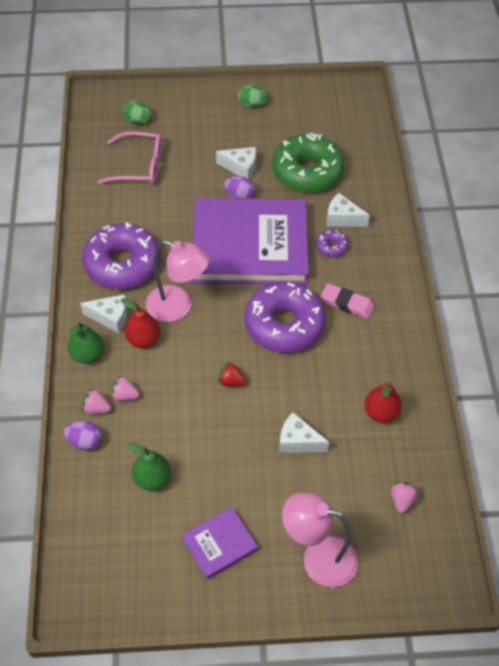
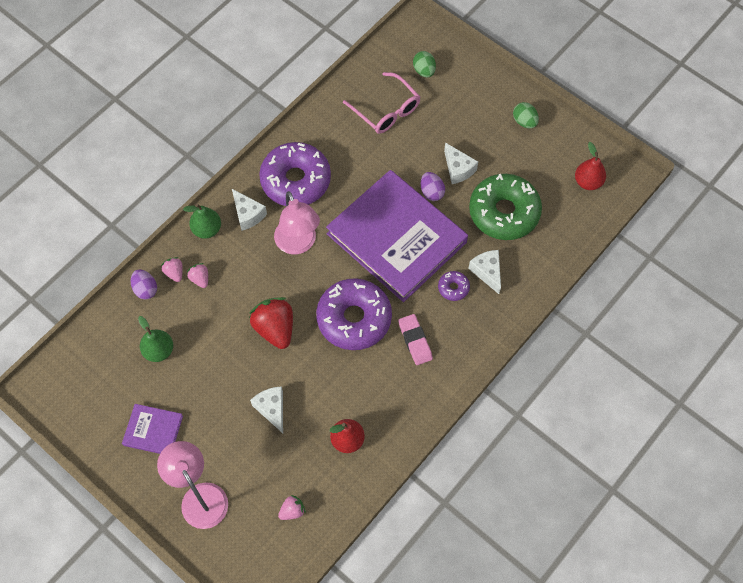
camera: 45 degrees right, 10 degrees up
(143, 339) = (251, 249): red pear -> red pear (588, 182)
(231, 381) = (275, 329): red strawberry -> red strawberry, size x2.01

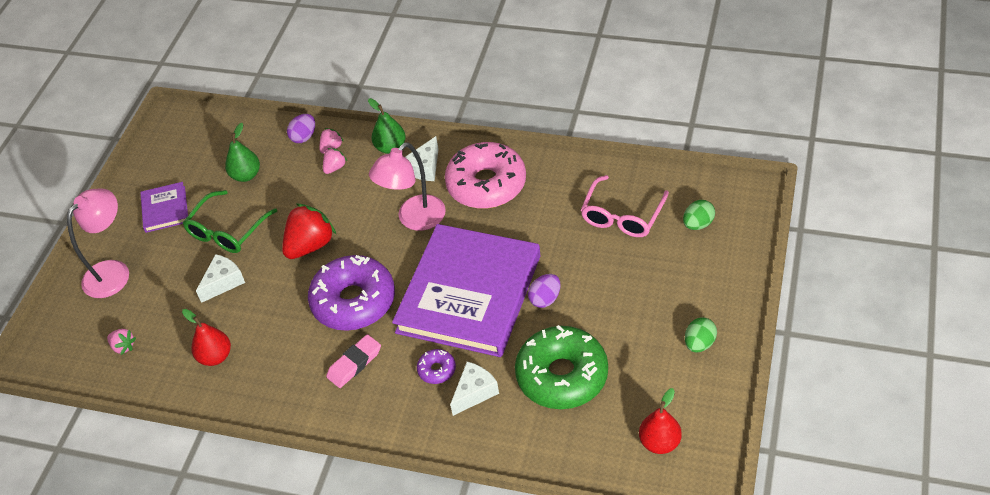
camera: 70 degrees right, 15 degrees down
(215, 387) = (227, 230): none -> green glasses
(296, 180) = (486, 184): purple donut -> pink donut
(458, 169) = (590, 309): white cheese -> none

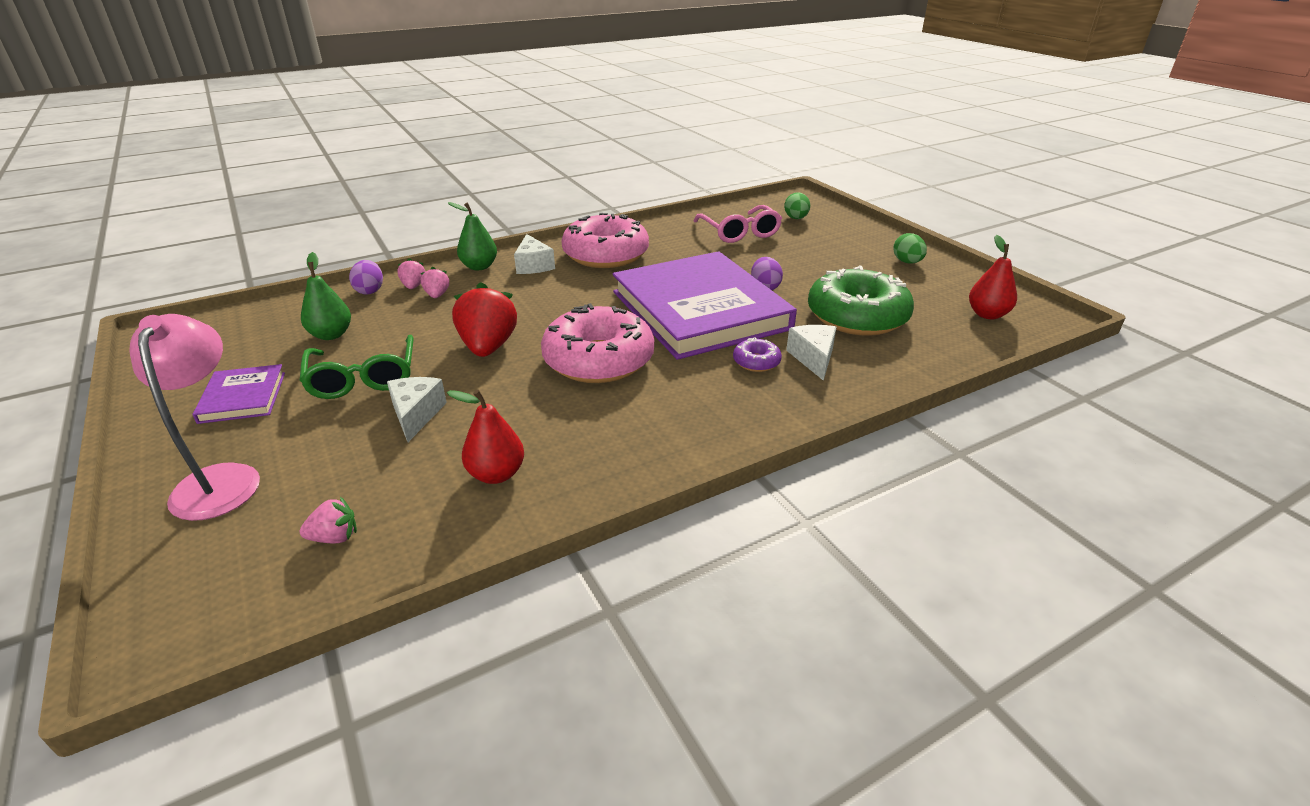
camera: 50 degrees left, 15 degrees down
(165, 209) = (243, 397): purple book -> purple book turned 45 degrees clockwise
(354, 301) = (598, 360): purple donut -> pink donut
(354, 363) = (672, 397): pink eraser -> none
(414, 219) = (573, 293): pink lamp -> none

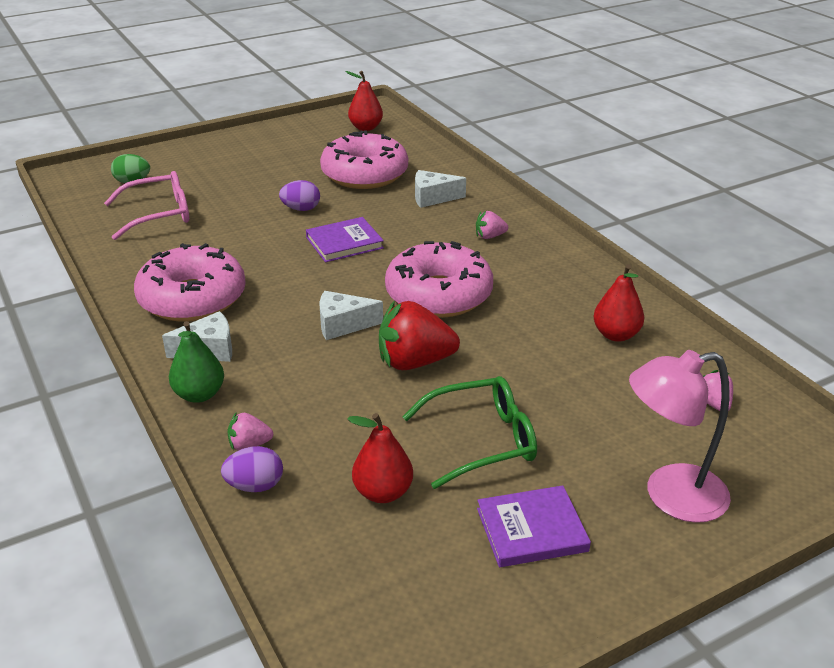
camera: 90 degrees left, 0 degrees up
(331, 335) = (383, 492): green pear -> red pear
(416, 414) = (543, 390): white cheese -> white cheese (342, 325)
(437, 295) = (281, 419): pink strawberry -> pink strawberry (489, 236)
(700, 310) = (344, 243): purple book -> purple book, size x0.43
(756, 362) = (439, 221): purple donut -> none
(857, 317) = (364, 174): green donut -> pink donut
(907, 262) = (263, 142): green egg -> none

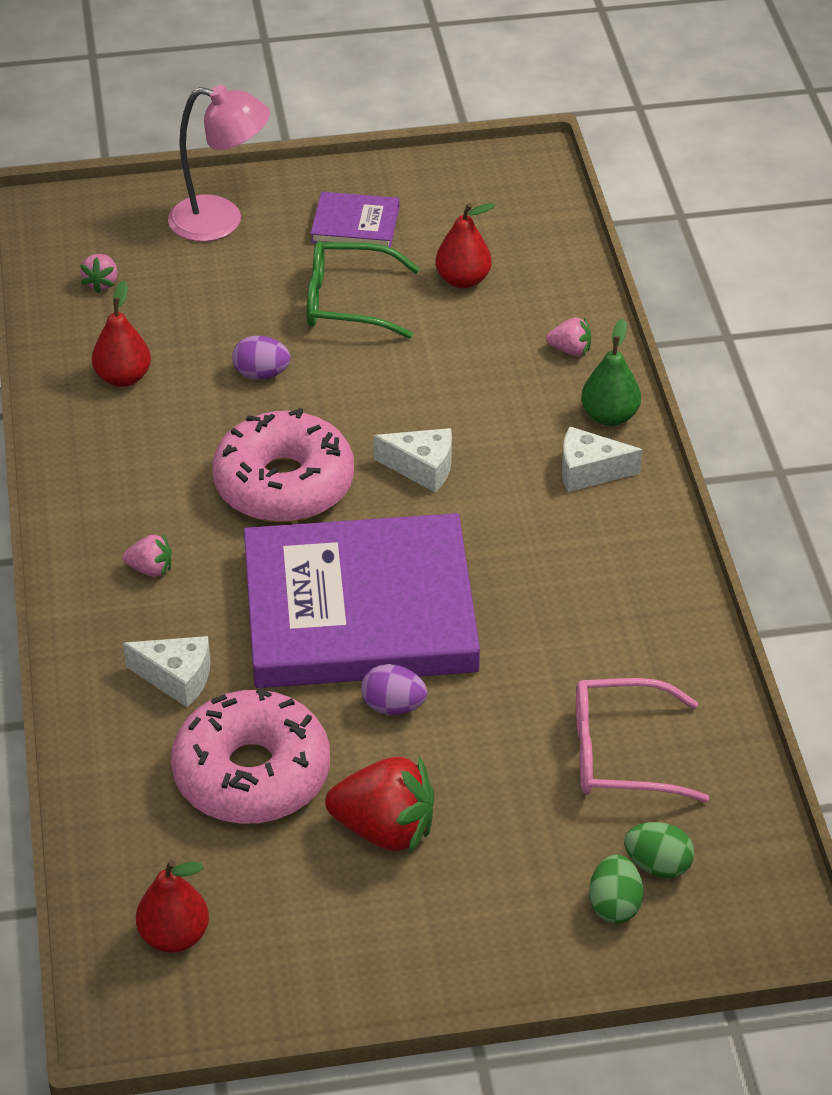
camera: 160 degrees left, 10 degrees up
(154, 167) = (614, 905): none -> green egg
(192, 298) = (595, 557): pink donut -> none
(255, 486) = (574, 312): purple egg -> purple egg (261, 374)
(344, 243) = (359, 610): purple book -> purple book, size x2.35
(414, 362) = (365, 399): red strawberry -> red strawberry (385, 830)

